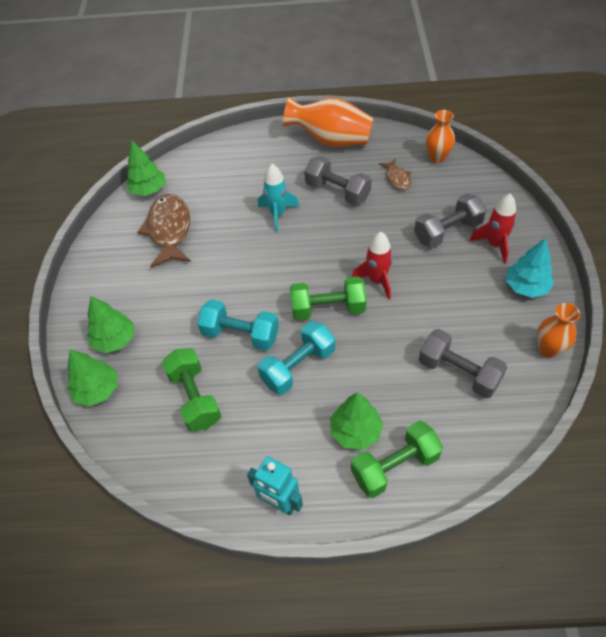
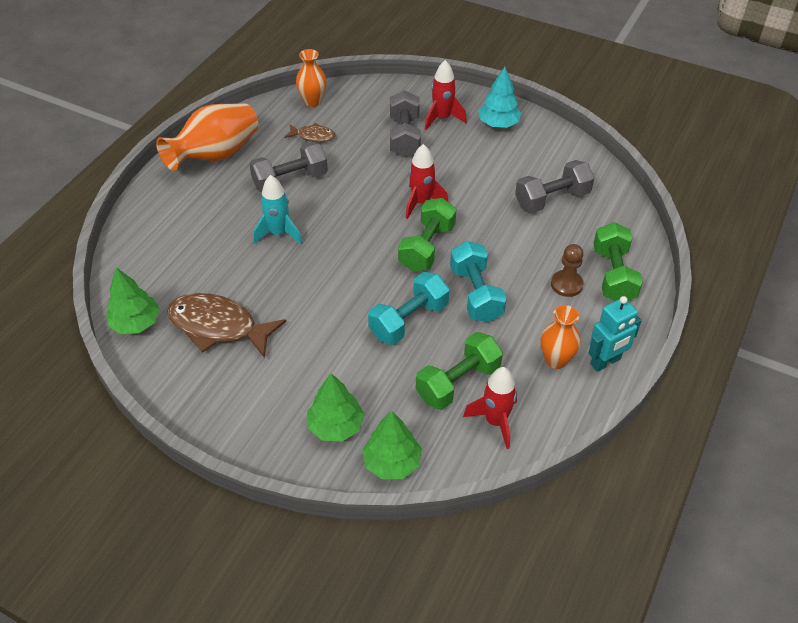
camera: 65 degrees left, 5 degrees down
(168, 442) = (495, 421): none -> red rocket
(195, 398) = (458, 382): green dumbbell -> green dumbbell turned 45 degrees counterclockwise
(355, 431) = (566, 284): green tree -> brown pawn
(548, 349) = (565, 142): orange vase -> orange vase (556, 360)

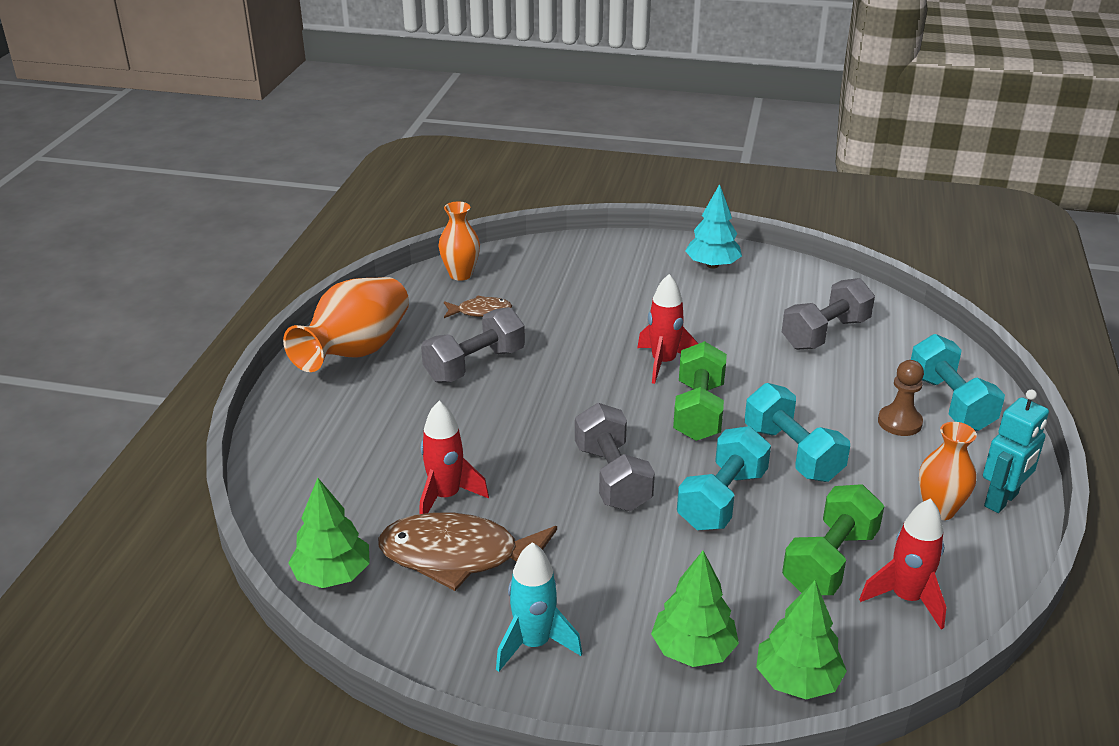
camera: 15 degrees left, 15 degrees down
(278, 233) = (489, 428): turquoise rocket -> turquoise rocket (534, 644)
(405, 137) = (602, 295): grey dumbbell -> grey dumbbell (612, 477)
(442, 118) = (639, 269): red rocket -> red rocket (446, 497)
(613, 275) = (949, 402): green dumbbell -> turquoise dumbbell

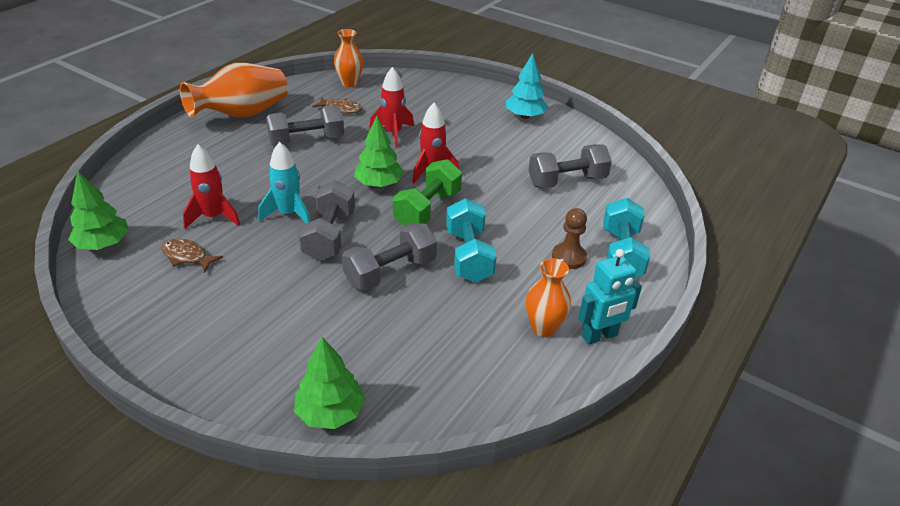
camera: 20 degrees right, 5 degrees up
(459, 556) = (187, 256): brown fish -> brown fish, size x0.51
(534, 644) = (181, 327): turquoise rocket -> turquoise rocket (289, 214)
(693, 650) = (278, 366): green tree -> green tree (378, 184)
(722, 499) = (390, 272): turquoise dumbbell -> grey dumbbell
(829, 561) = (428, 338): green dumbbell -> none
(906, 598) = (461, 383): red rocket -> red rocket (393, 133)

